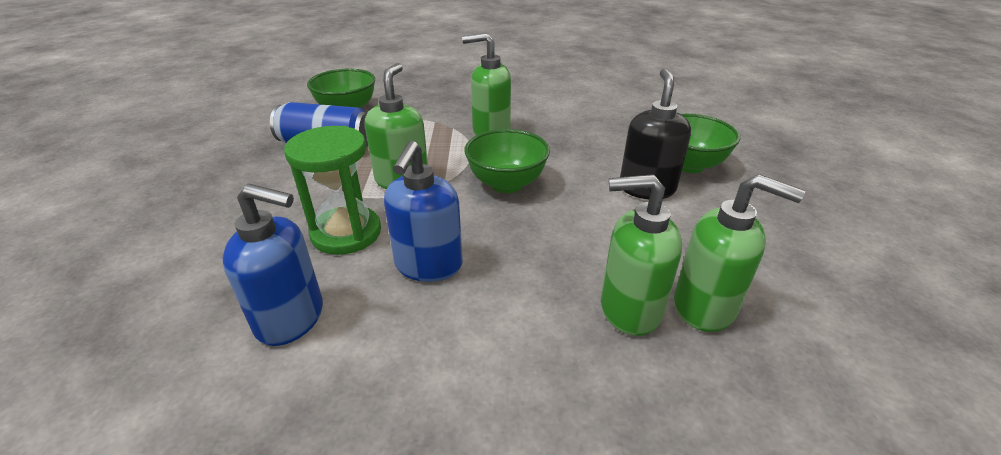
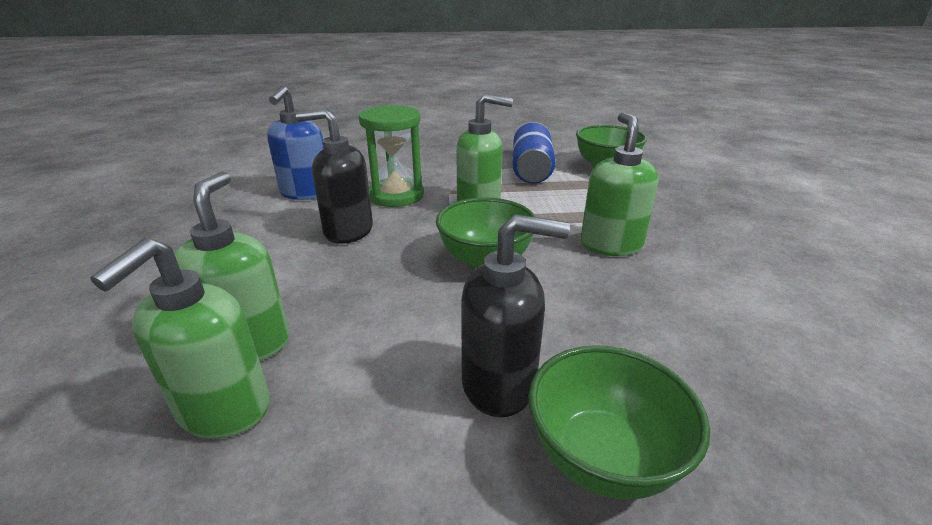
camera: 85 degrees right, 5 degrees down
(428, 265) = (348, 231): blue soap dispenser -> black soap dispenser

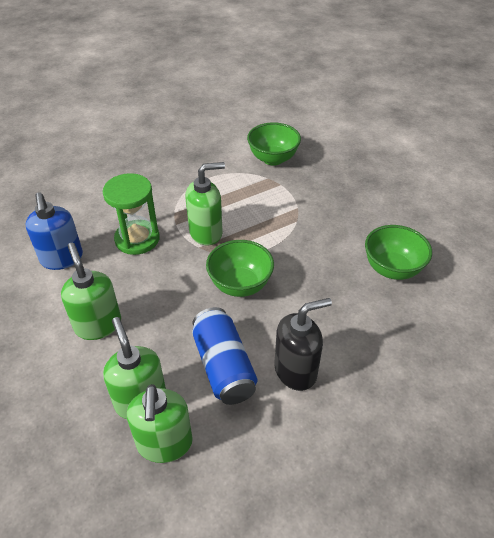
camera: 25 degrees left, 15 degrees up
(348, 231) = (129, 288): black soap dispenser -> none
(531, 169) = (221, 177): blue can -> blue can (223, 366)
(603, 458) = (360, 390): green bowl -> green bowl (392, 269)
(610, 245) = (308, 244): green soap dispenser -> green soap dispenser (98, 325)

